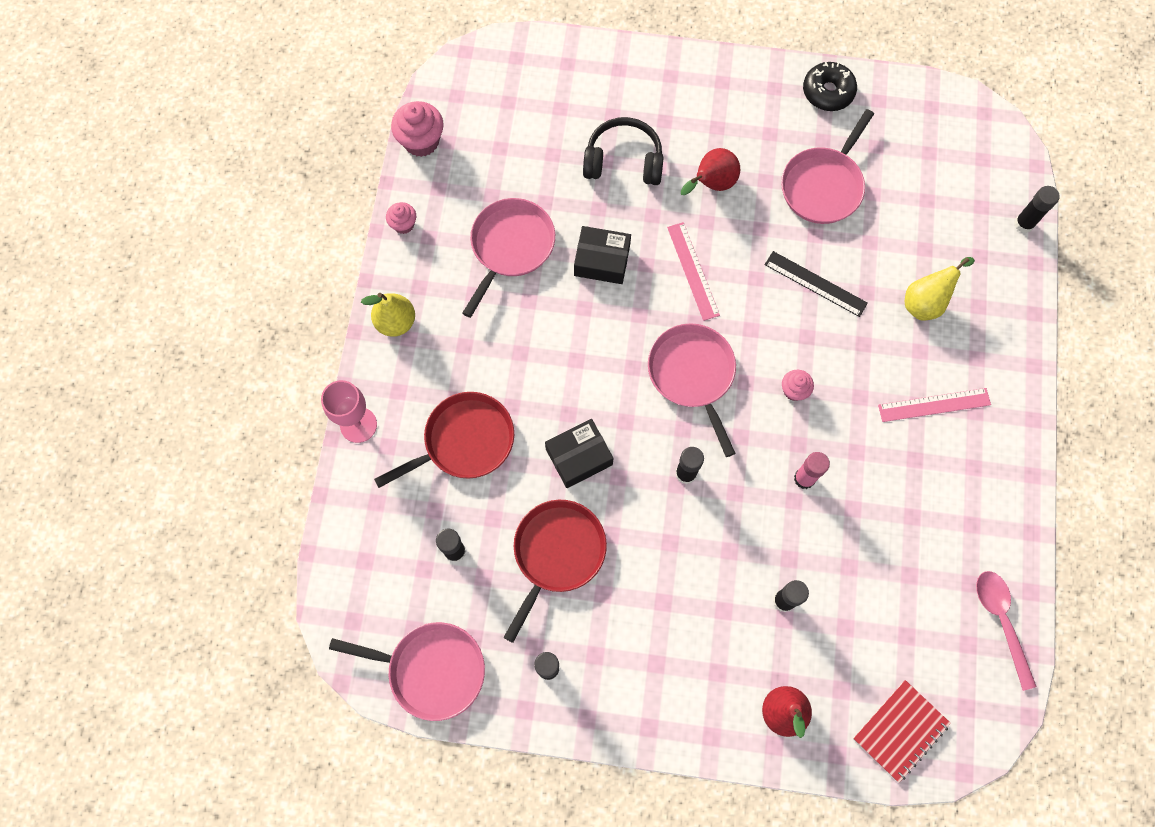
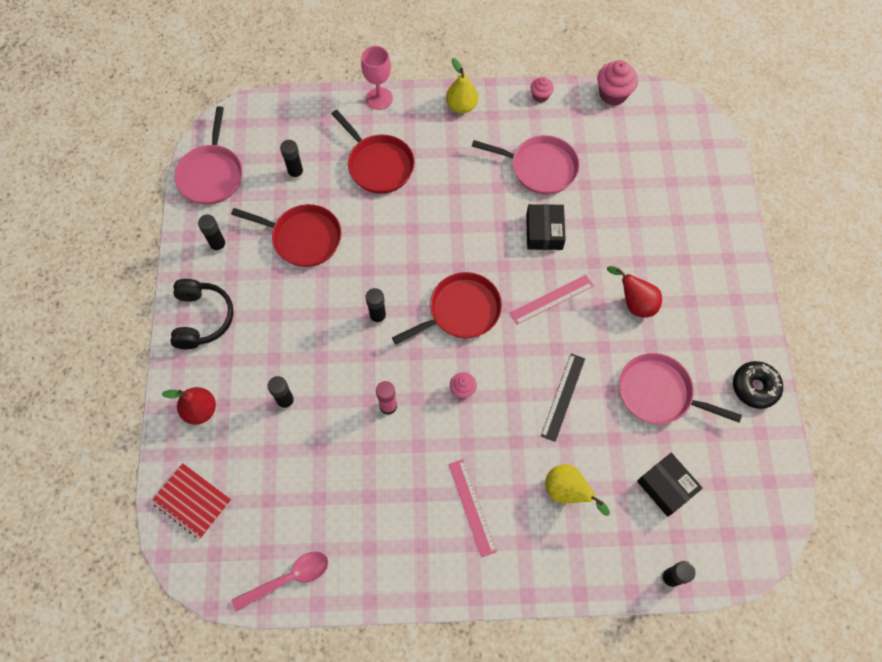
camera: 80 degrees right, 5 degrees down
(579, 457) = (379, 241): black box -> black box (666, 487)
(623, 161) = (637, 234): black headphones -> black headphones (202, 318)
(692, 374) = (461, 311): pink pan -> red pan

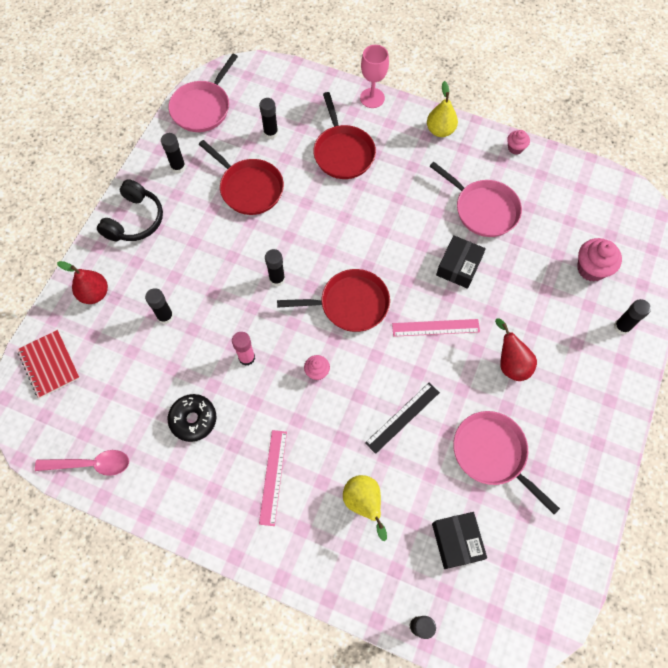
camera: 25 degrees right, 0 degrees up
(613, 94) = (583, 171): pink cupcake -> pink cupcake (591, 269)
(715, 227) = (621, 327): none -> black glue stick
(755, 387) = (587, 489): black donut -> black donut (193, 419)

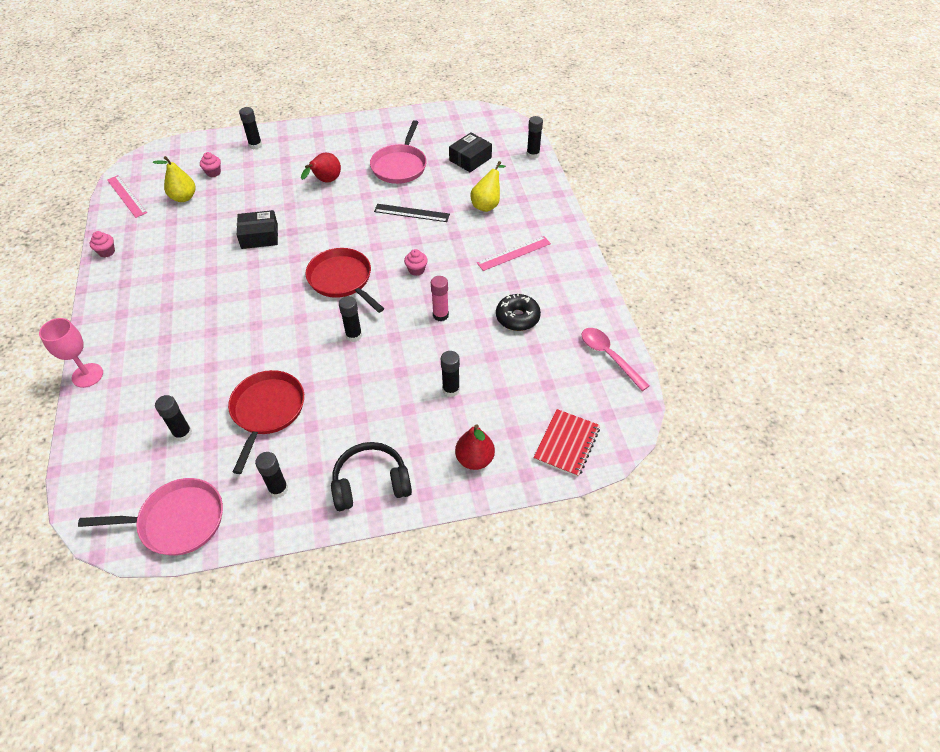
camera: 125 degrees left, 15 degrees down
(343, 153) = (177, 362): red pan -> none
(435, 328) = (326, 226): pink ruler -> pink ruler (127, 196)
(440, 130) = (109, 307): yellow pear -> yellow pear (184, 197)
(483, 209) = (190, 245): pink pan -> none
(591, 269) = (213, 172): pink cupcake -> pink cupcake, size x0.58

